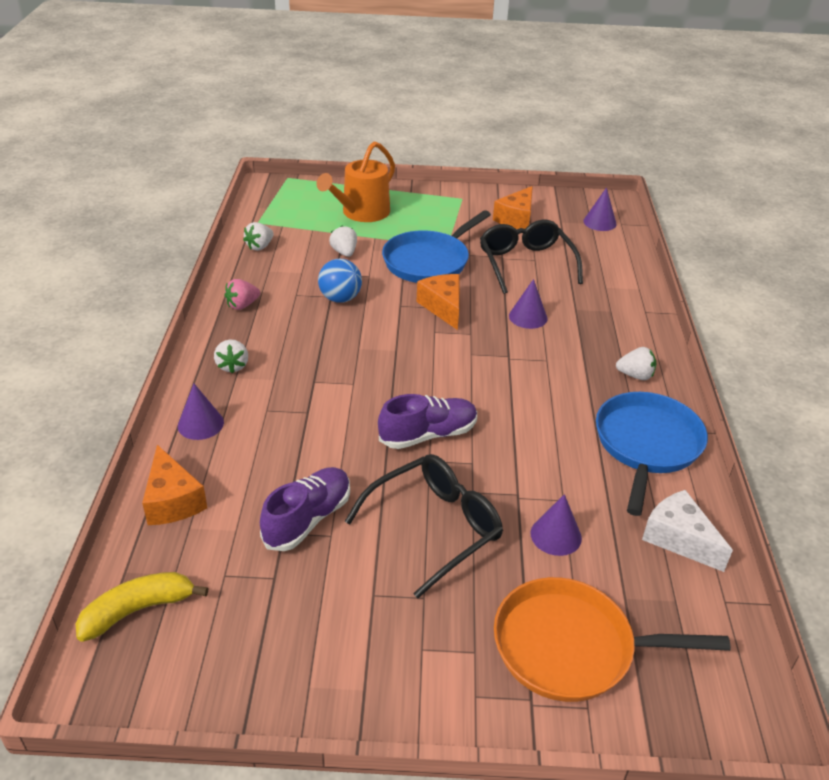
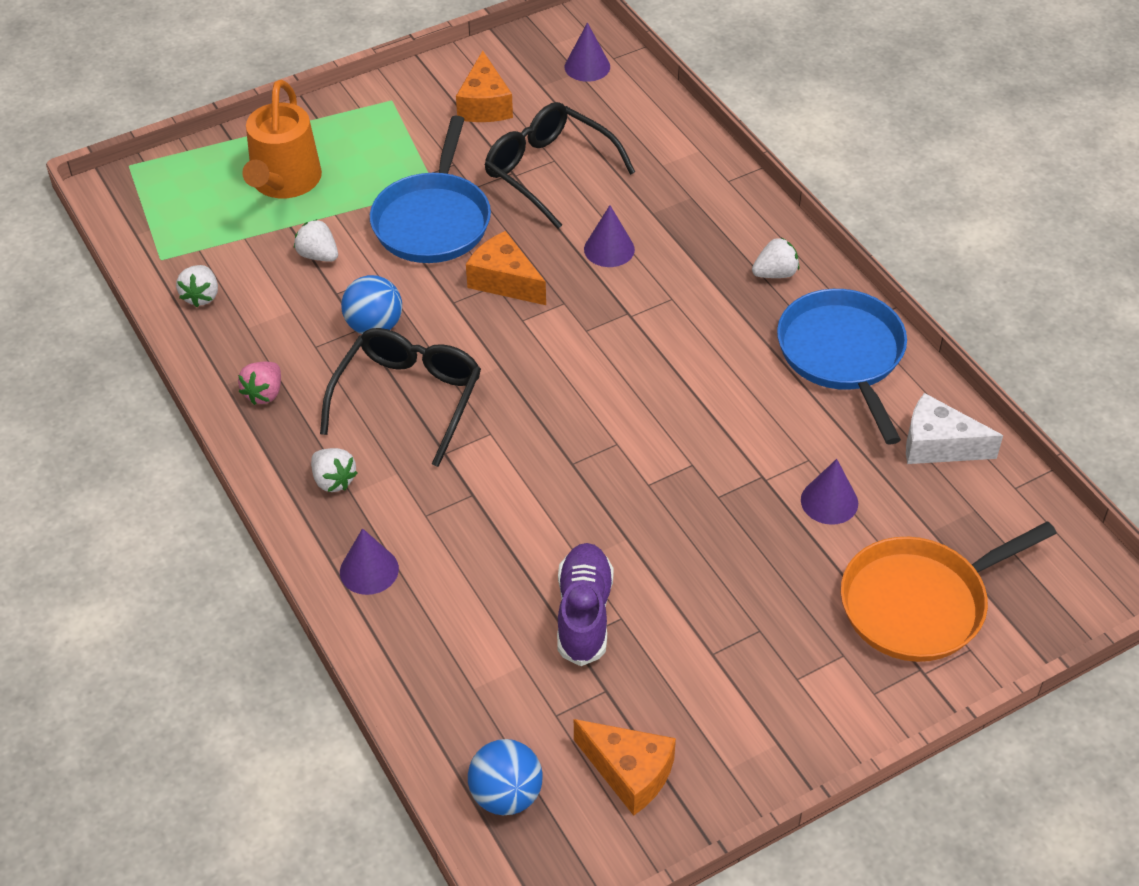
camera: 30 degrees left, 10 degrees up
(138, 610) = (506, 795): yellow banana -> blue ball
(173, 500) = (427, 670): orange cheese -> orange cheese (629, 772)
(428, 435) = (622, 455): purple shoe -> none
(434, 527) = (713, 555): black glasses -> black glasses (408, 399)

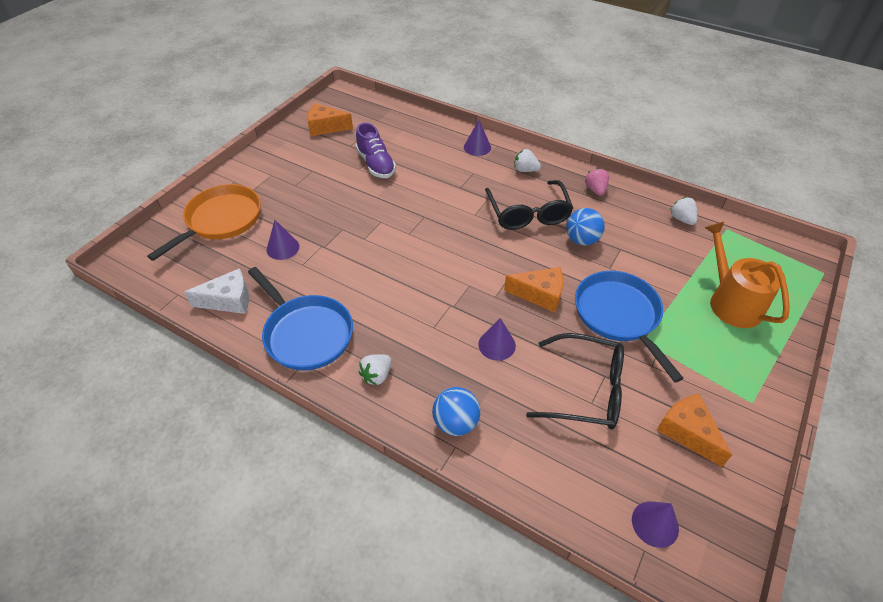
camera: 150 degrees right, 0 degrees up
(318, 255) = (655, 265): white strawberry -> none
(506, 795) = (367, 108): blue ball -> blue ball (455, 422)

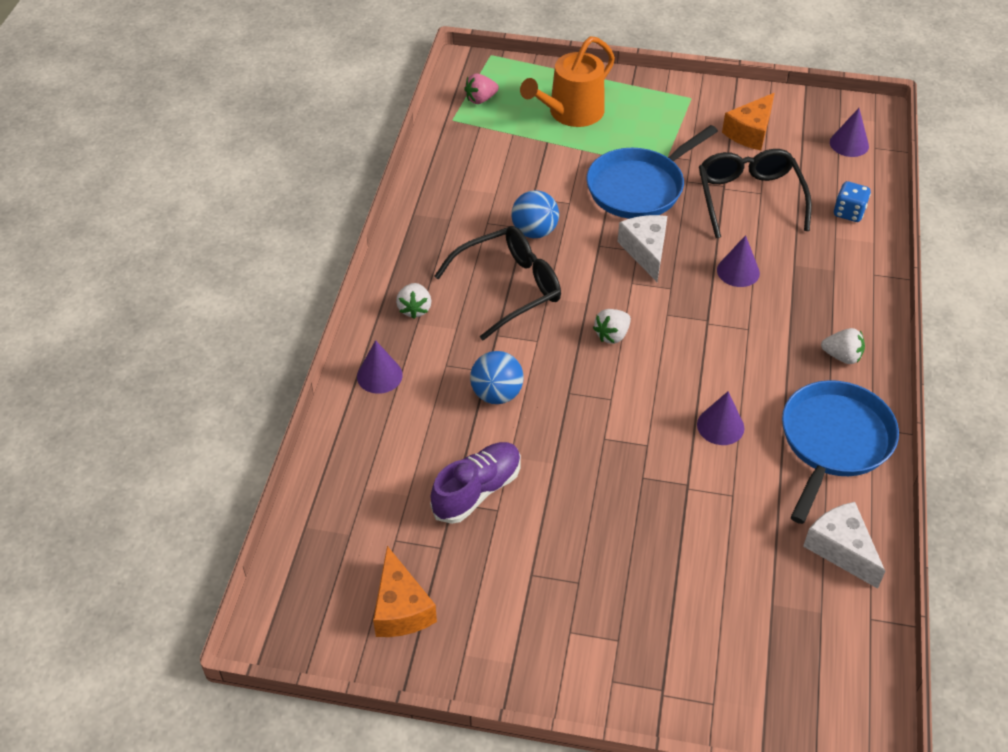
camera: 110 degrees left, 0 degrees up
(221, 220) = (709, 646): orange pan -> none
(283, 248) = (717, 533): purple cone -> purple cone (720, 426)
(455, 422) = (849, 280): blue ball -> blue ball (496, 394)
(540, 294) = (645, 251): orange cheese -> white cheese
(544, 467) = (849, 212): none -> blue dice
(595, 190) = (429, 233): pink strawberry -> pink strawberry (480, 99)
(681, 219) = (452, 154): white strawberry -> white strawberry (612, 335)

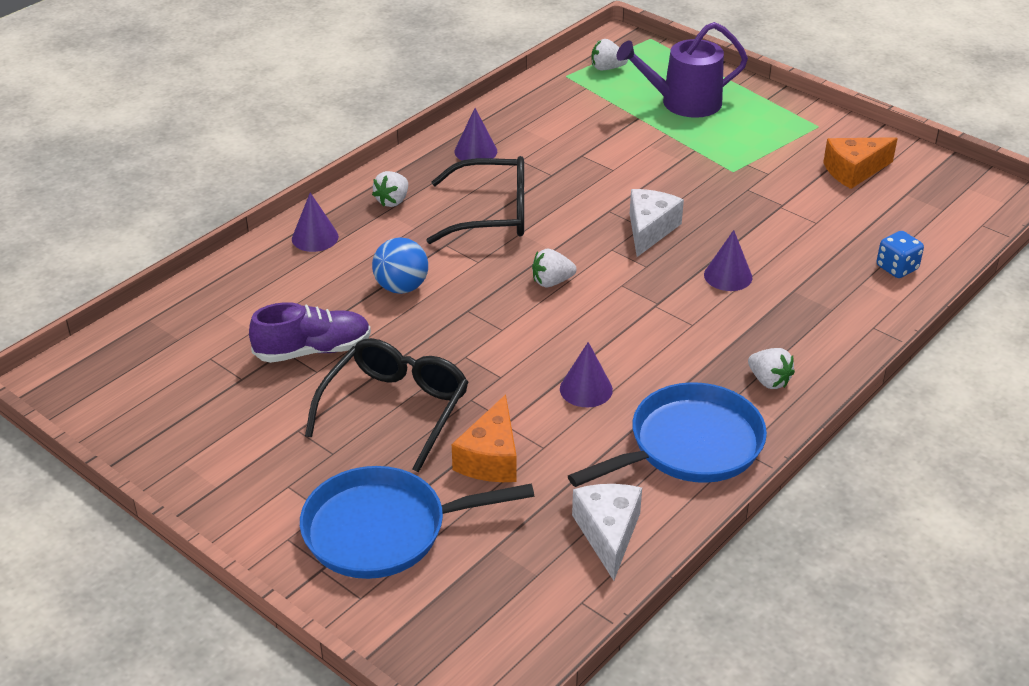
camera: 30 degrees right, 10 degrees down
(401, 608) = (165, 407): orange cheese -> orange cheese (491, 458)
(480, 99) = (607, 68): pink strawberry -> white strawberry
(534, 231) = (558, 180): blue ball -> none
(571, 113) = (684, 103): orange watering can -> purple watering can
(639, 187) = (693, 179): blue pan -> blue pan (383, 530)
(749, 198) = (799, 223): black glasses -> black glasses (395, 409)
(849, 144) = (955, 213): purple cone -> purple cone (475, 151)

